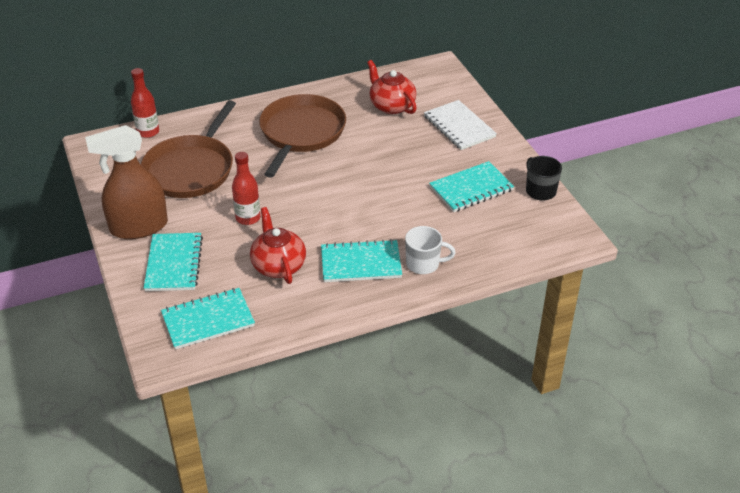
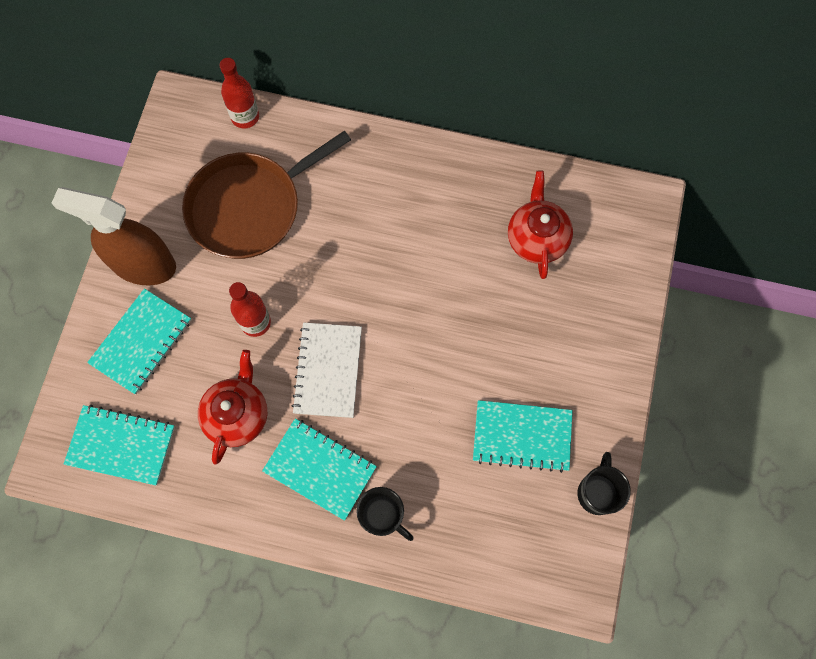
camera: 35 degrees right, 30 degrees up
(301, 133) = (402, 221): brown pan -> none
(423, 264) = (383, 516): white mug -> black mug
(459, 127) = (588, 324): white notebook -> white notebook (328, 370)

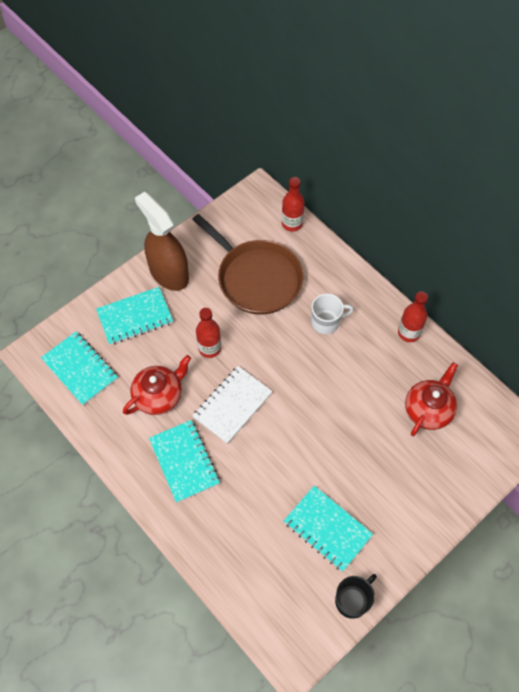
camera: 35 degrees right, 10 degrees down
(250, 207) = (256, 278): brown pan -> brown pan turned 135 degrees counterclockwise
(364, 209) = (326, 322): none -> white mug
(383, 516) = (201, 517): black mug -> none
(460, 166) = (408, 333): none -> red bottle

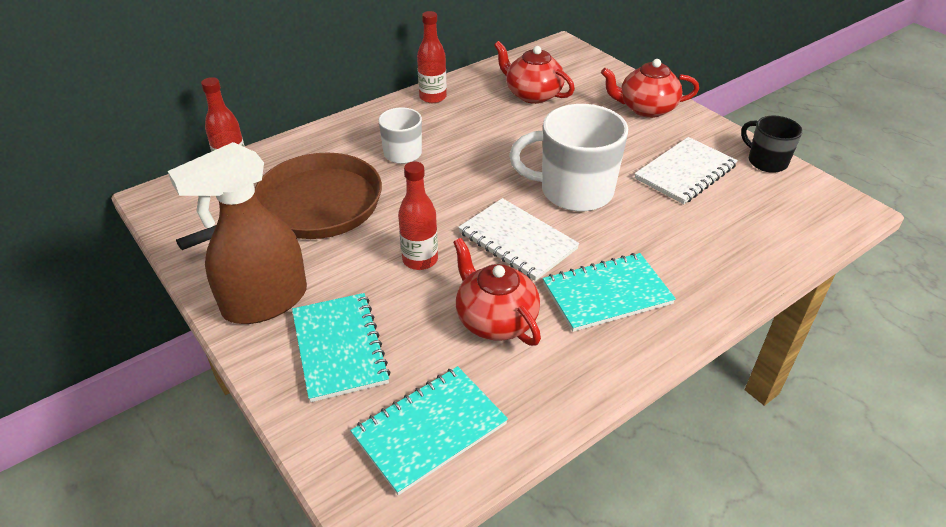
camera: 85 degrees left, 20 degrees down
(292, 442) = (574, 191): none -> white mug
(327, 529) = (685, 172): turquoise notebook -> white notebook
(422, 505) = (646, 108): none -> red teapot

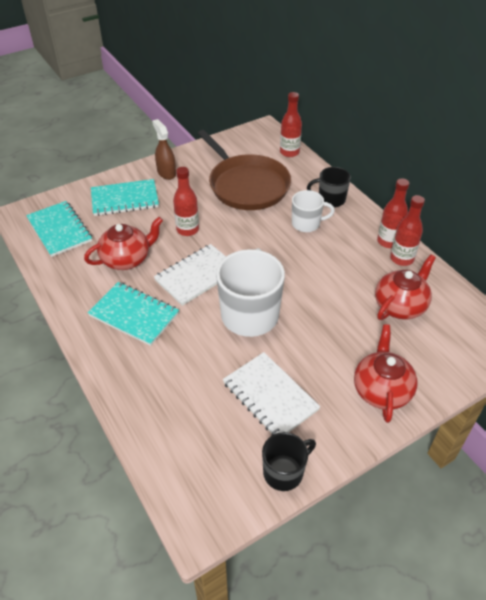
camera: 95 degrees right, 5 degrees up
(265, 302) = (166, 173): brown spray bottle -> brown spray bottle, size x0.55
(352, 135) = (330, 199): none -> black mug
(460, 90) = (401, 259): none -> red bottle
(607, 294) = (134, 315): turquoise notebook -> turquoise notebook turned 45 degrees counterclockwise

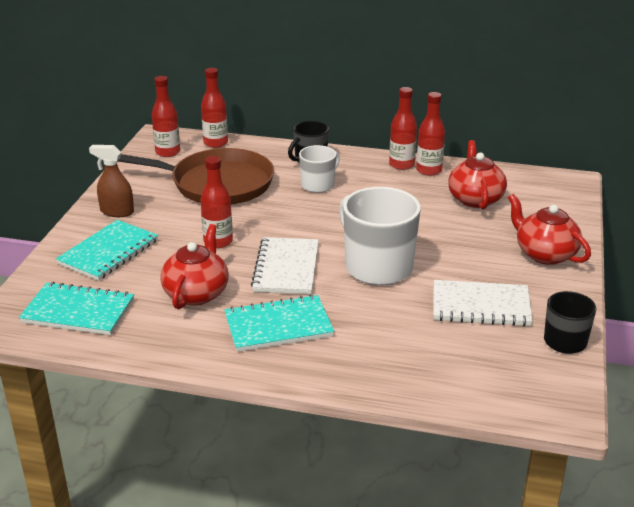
camera: 45 degrees left, 15 degrees down
(252, 144) = (168, 152): none -> red bottle

